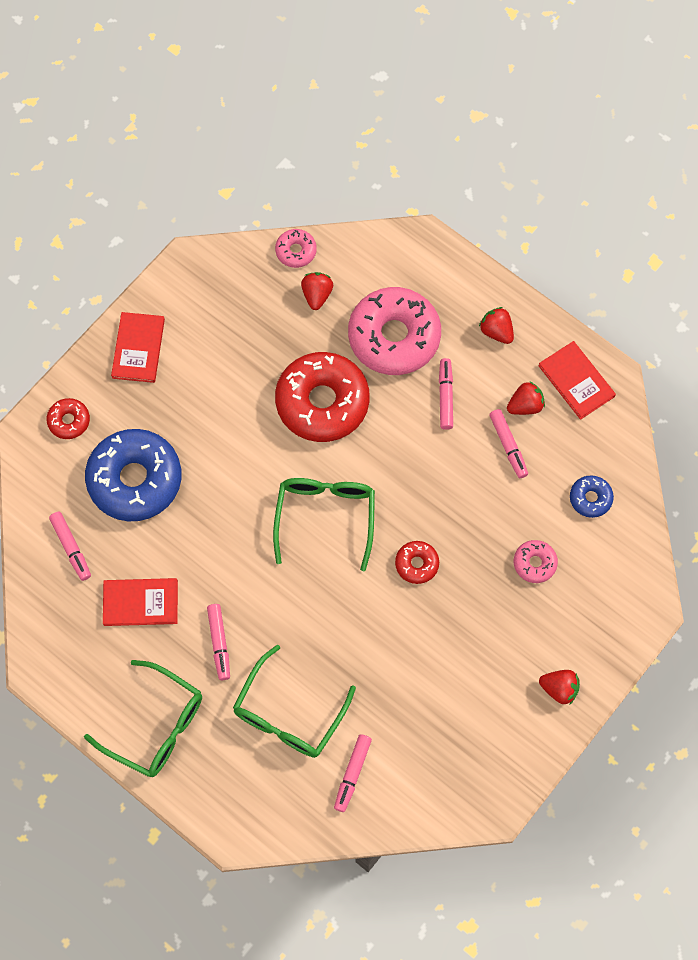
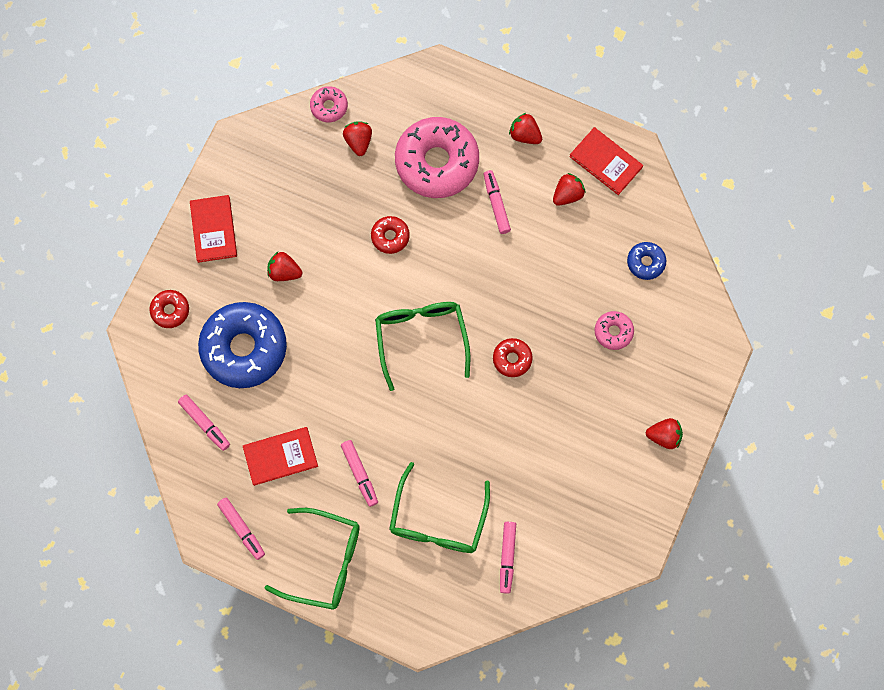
camera: 15 degrees left, 5 degrees up
(200, 411) = (284, 272): none -> red strawberry
(322, 402) = (390, 236): red donut -> red donut, size x0.45
(508, 446) = (562, 234): pink marker -> pink marker (242, 529)

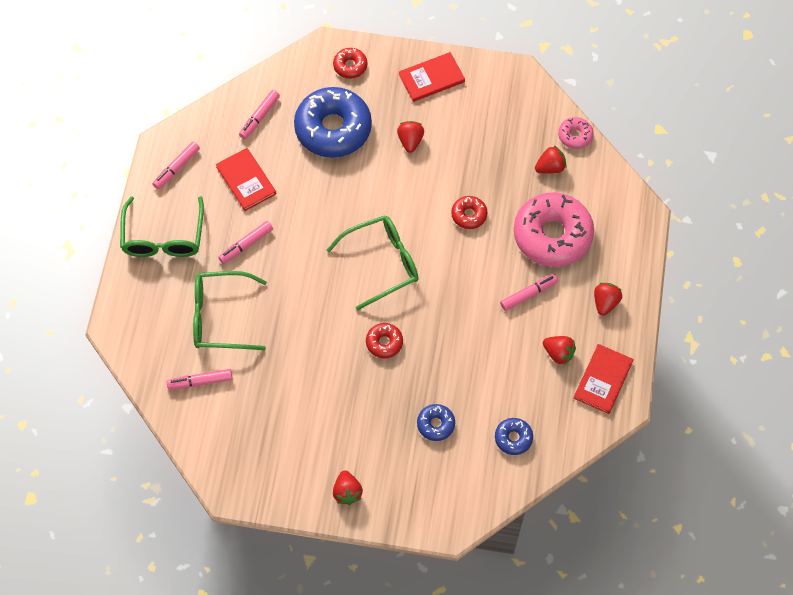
camera: 75 degrees right, 10 degrees down
(613, 332) = (435, 424): pink donut -> blue donut

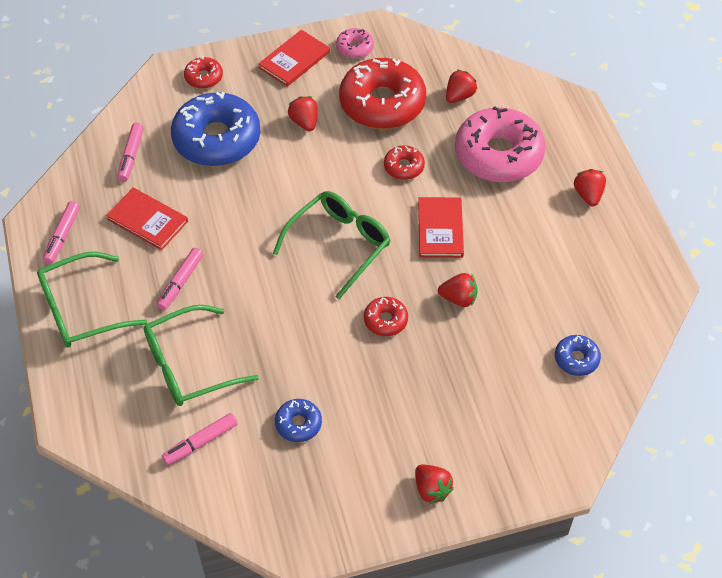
camera: 25 degrees left, 10 degrees down
(163, 237) = (81, 310): green glasses -> green glasses turned 90 degrees clockwise
(435, 424) = (487, 379): blue donut -> blue donut (298, 424)
(482, 149) = (382, 103): none -> red donut
(528, 294) = (508, 216): pink marker -> none
(558, 353) = (571, 259): red strawberry -> red strawberry (458, 298)
(575, 136) = (467, 61): pink donut -> pink donut (355, 48)
(603, 379) = (631, 266): red book -> red book (440, 229)

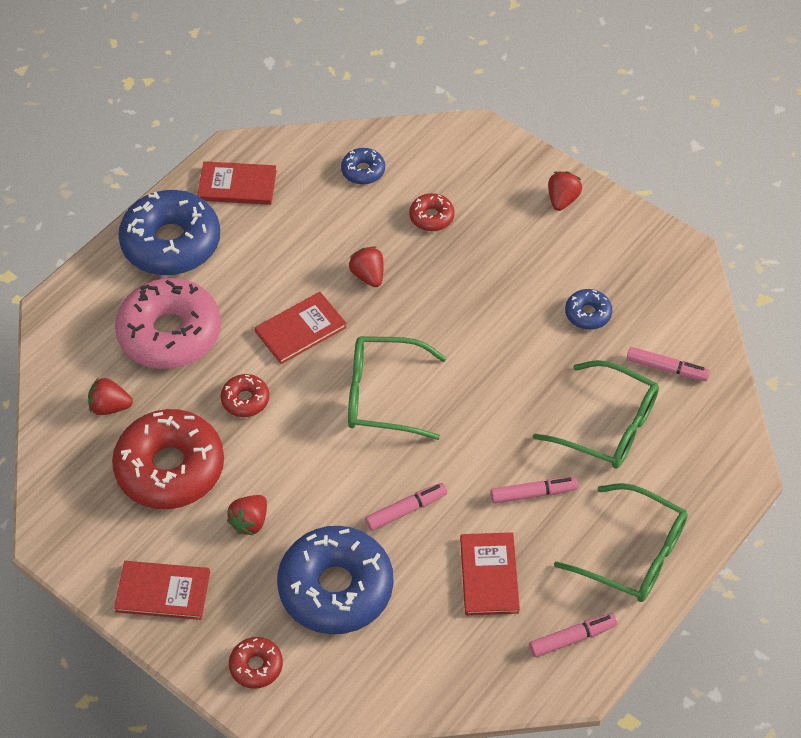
camera: 125 degrees left, 0 degrees up
(131, 156) = (423, 654): pink marker -> pink marker (406, 510)
(355, 48) = (102, 544): pink donut -> none
(385, 320) = (436, 313): red donut -> red donut (431, 217)
(588, 195) = (171, 243): red strawberry -> blue donut
(621, 265) = (237, 185): none -> red book

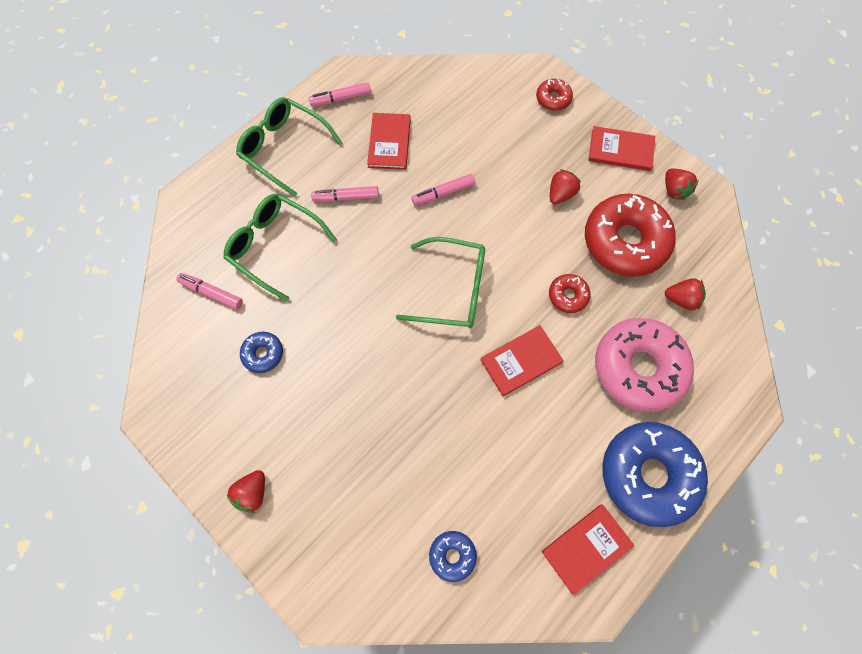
camera: 175 degrees left, 15 degrees up
(237, 185) = (586, 548): red book -> red book turned 45 degrees counterclockwise
(336, 588) = (498, 143): blue donut -> none
(368, 276) = (456, 415): red strawberry -> red strawberry (674, 190)
(431, 217) = (388, 483): red donut -> none

